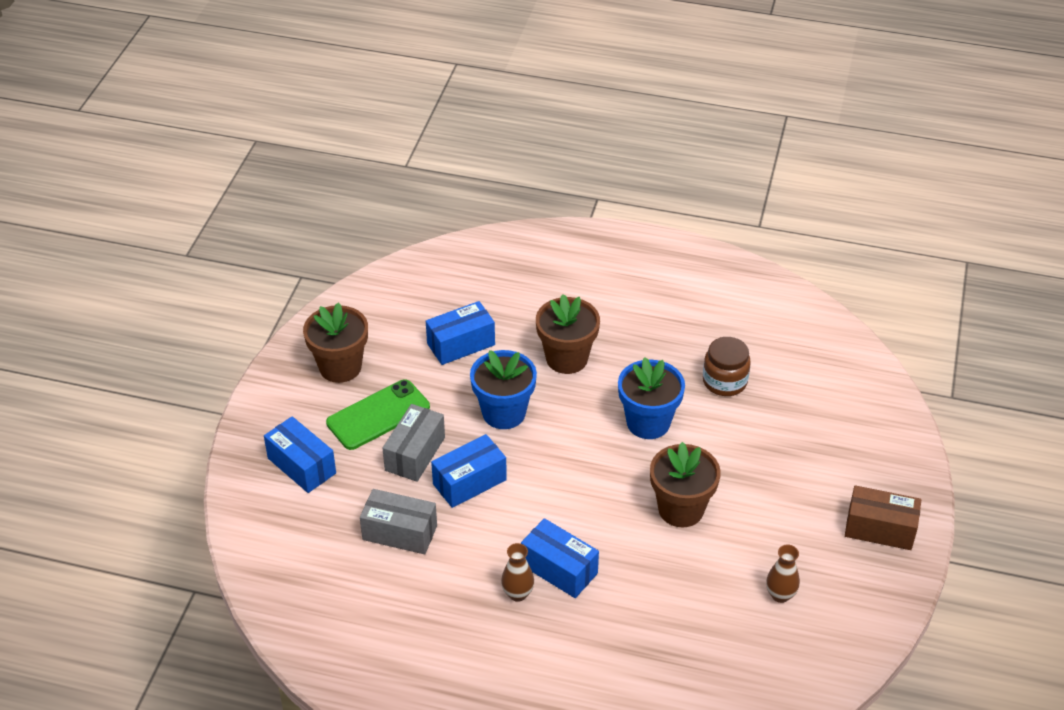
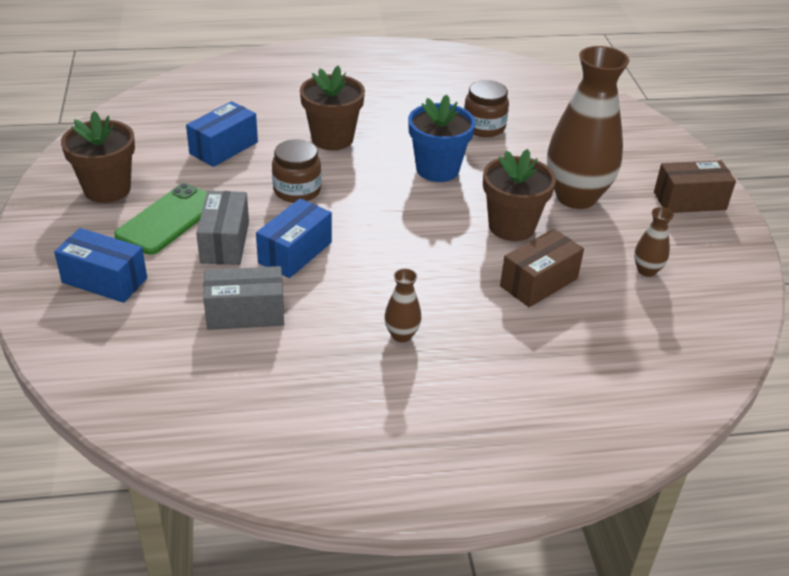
camera: 25 degrees left, 5 degrees down
(504, 413) = (297, 190): blue flower pot -> brown jar
(559, 569) = (430, 303): blue box -> none
(669, 577) = (539, 282): none -> brown box
(765, 492) = (576, 197): none -> brown vase

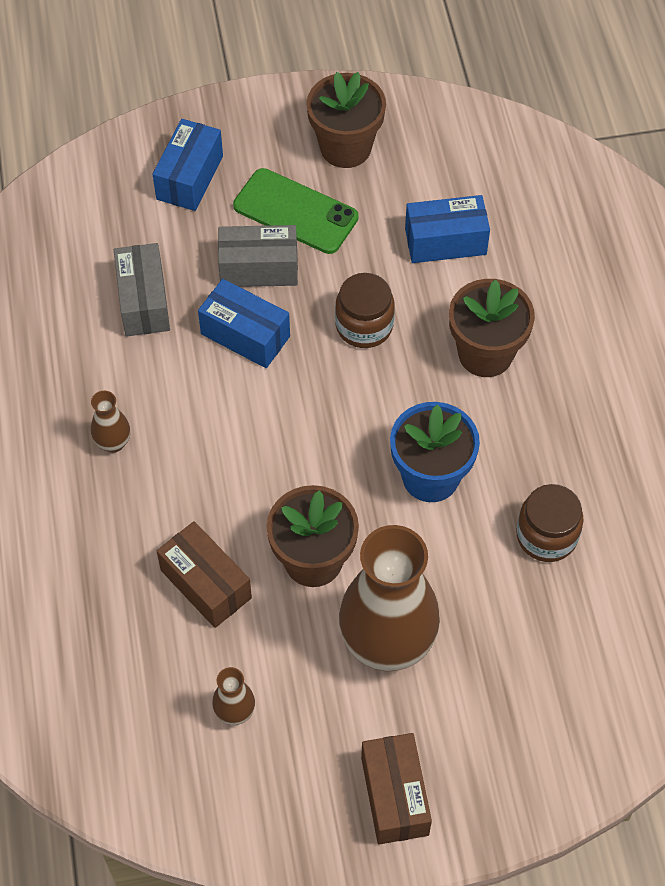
camera: 90 degrees right, 20 degrees up
(224, 148) = (445, 241): blue box -> blue box turned 45 degrees counterclockwise

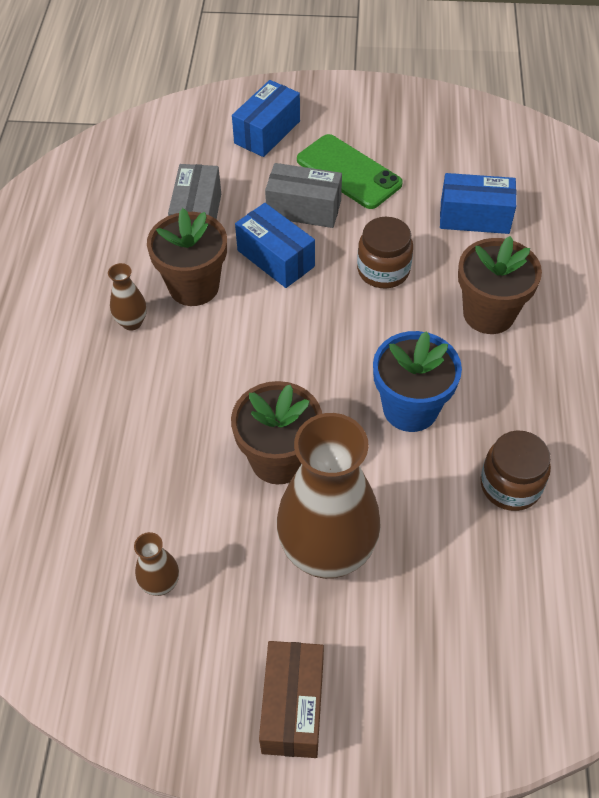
camera: 15 degrees right, 5 degrees down
(206, 584) = (172, 459): brown box -> none
(345, 147) = (405, 132): brown flower pot -> brown flower pot (194, 286)

